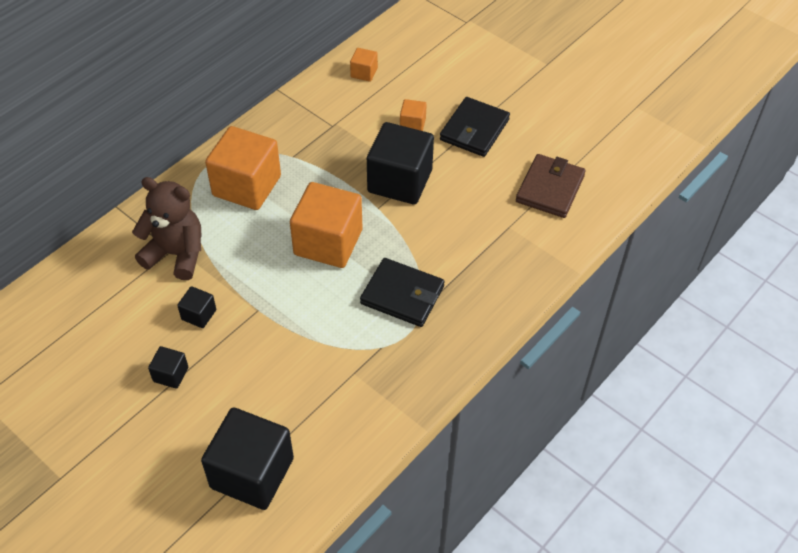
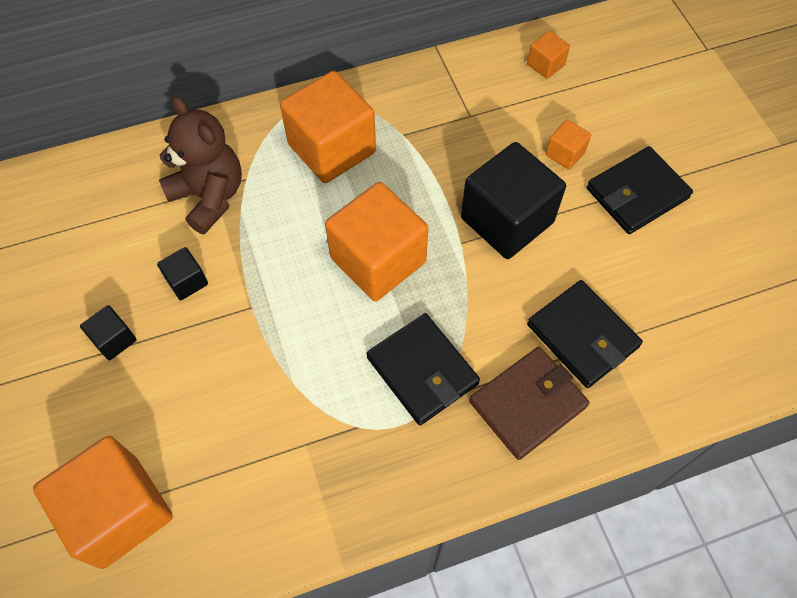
camera: 30 degrees right, 10 degrees up
(252, 473) = (119, 511): black cube -> orange cube
(492, 229) = (582, 336): none -> black wallet
(550, 188) = (689, 316): brown wallet -> brown wallet (527, 404)

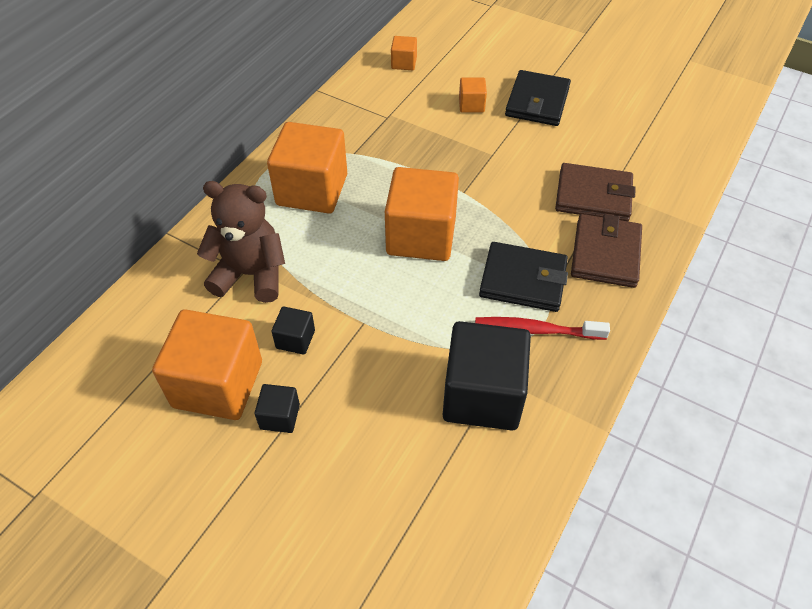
camera: 40 degrees left, 10 degrees down
(119, 511) = (415, 524): orange cube -> orange cube (218, 384)
(382, 427) = (536, 330): none -> red toothbrush
(507, 220) = (478, 162): black cube -> black cube (482, 395)
(582, 336) = (593, 196): black wallet -> brown wallet

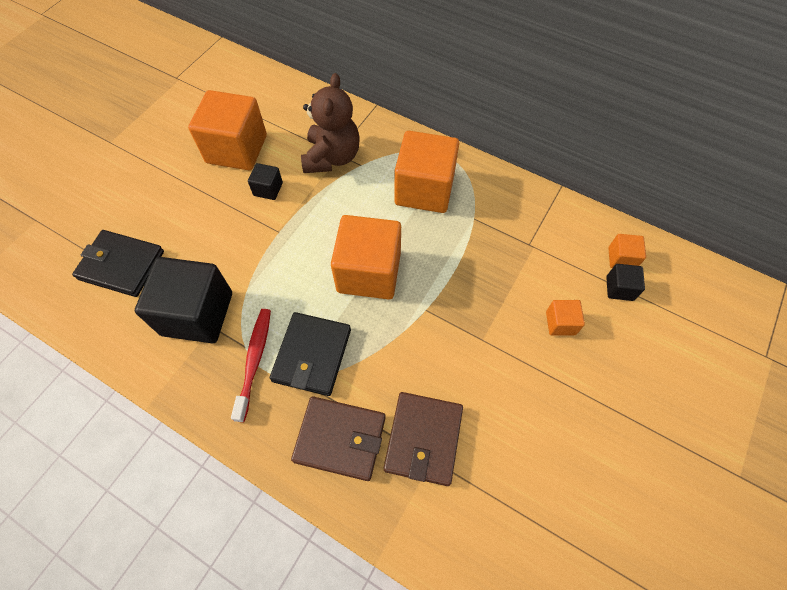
camera: 90 degrees right, 10 degrees up
(280, 416) = (204, 185): black cube -> black cube (619, 288)
(537, 102) = (577, 395): black wallet -> black wallet (121, 265)

